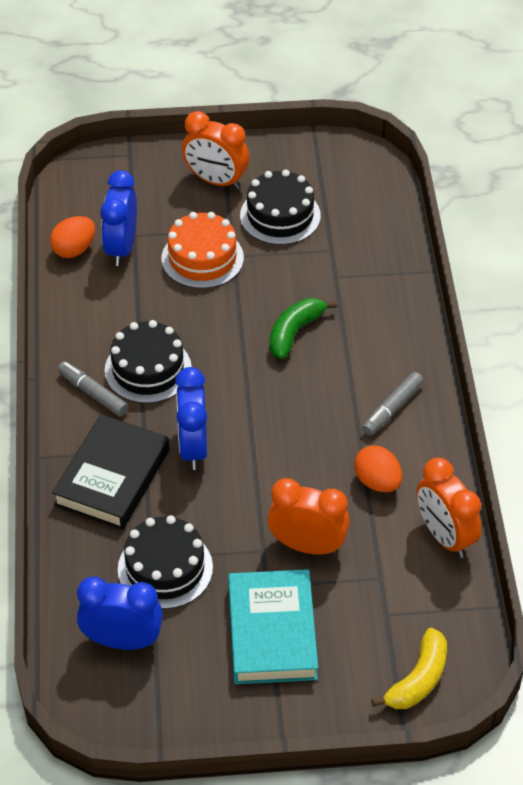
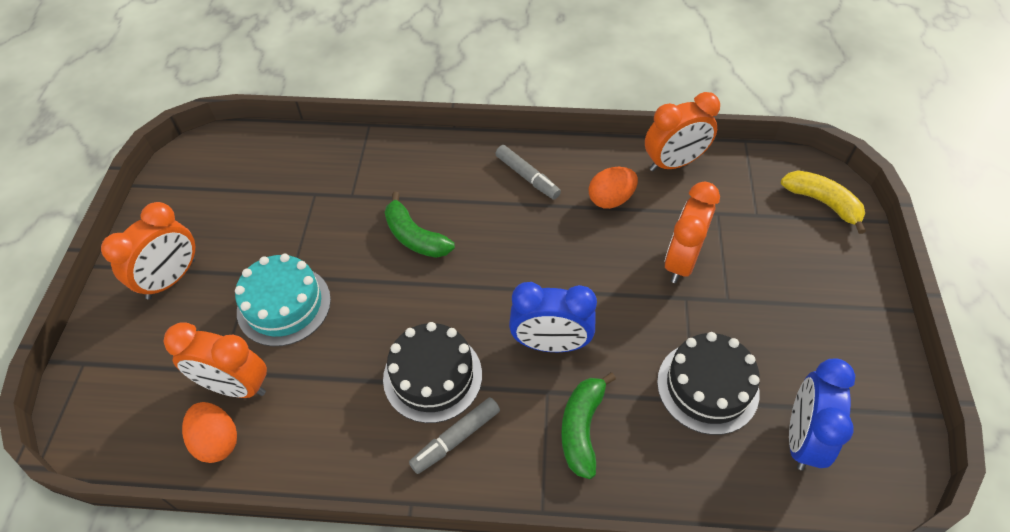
camera: 80 degrees left, 5 degrees up
(112, 477) = (582, 428): black book -> green banana
(121, 248) = (235, 386): blue clock -> orange clock
(202, 258) = (284, 305): orange cake -> turquoise cake
(272, 632) = (781, 301): turquoise book -> none
(280, 216) = (250, 228): black cake -> none

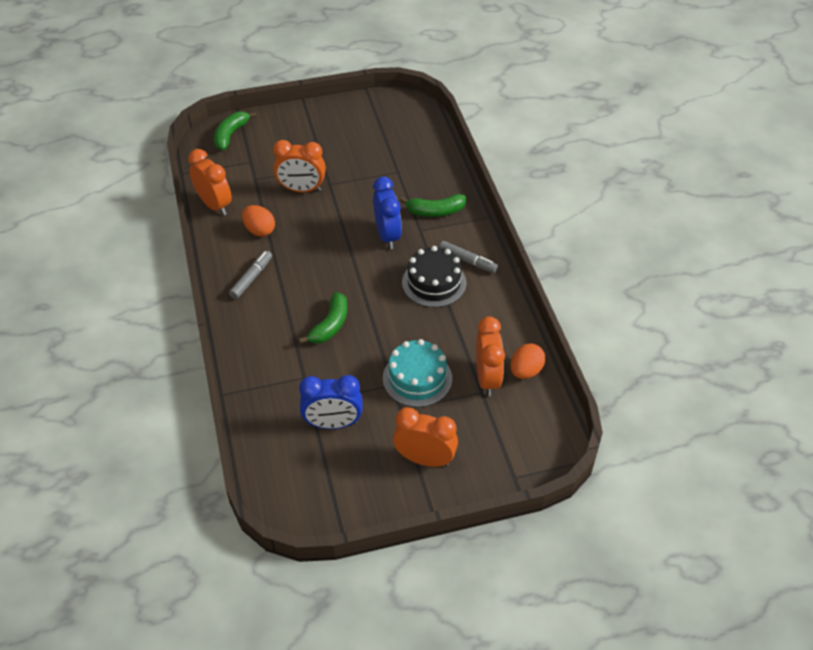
camera: 110 degrees left, 5 degrees down
(707, 387) = (387, 168): black cake -> none
(801, 438) = (401, 132): blue clock -> blue clock (333, 423)
(822, 203) = (231, 135): yellow banana -> green banana

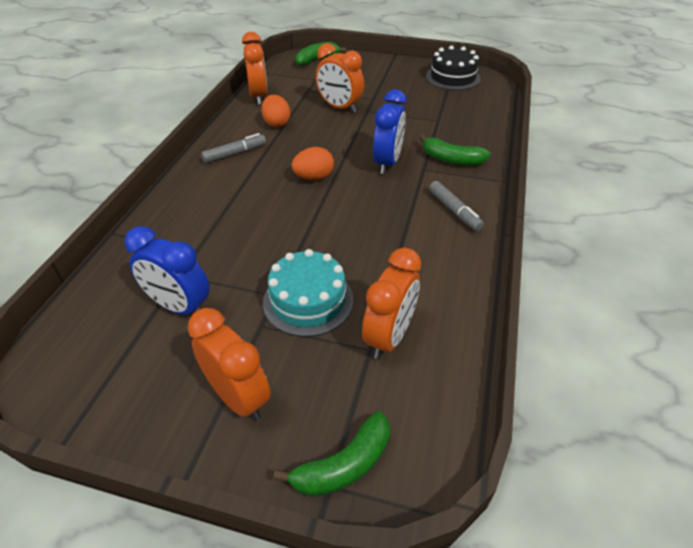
camera: 30 degrees right, 5 degrees down
(330, 325) = (266, 215): green banana -> green banana (344, 465)
(434, 282) = (402, 217): black cake -> black cake (453, 77)
(525, 371) = (444, 350): orange egg -> orange egg (314, 177)

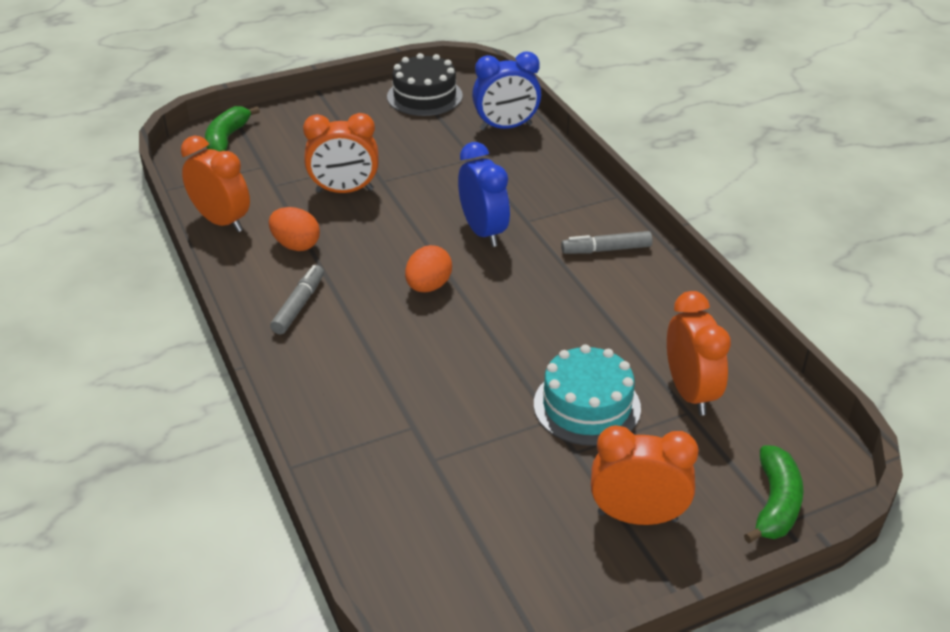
camera: 40 degrees left, 5 degrees down
(179, 306) = (478, 485): blue clock -> blue clock (506, 127)
(452, 159) = (541, 197): green banana -> none
(454, 210) = (606, 250): grey marker -> grey marker turned 150 degrees clockwise

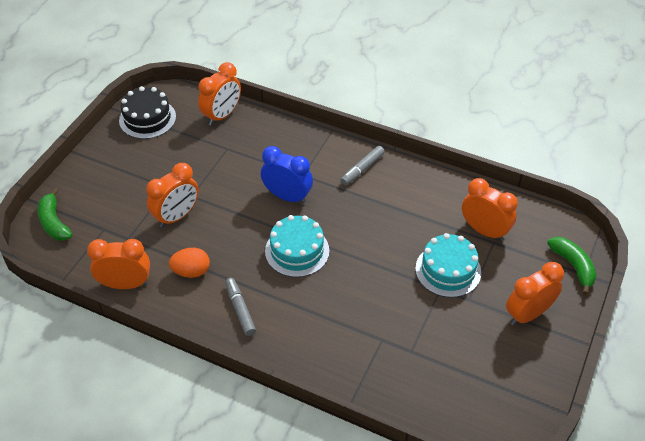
camera: 40 degrees left, 10 degrees up
(428, 286) = (297, 251): orange egg -> turquoise cake
(506, 127) = (222, 115): blue clock -> orange clock

